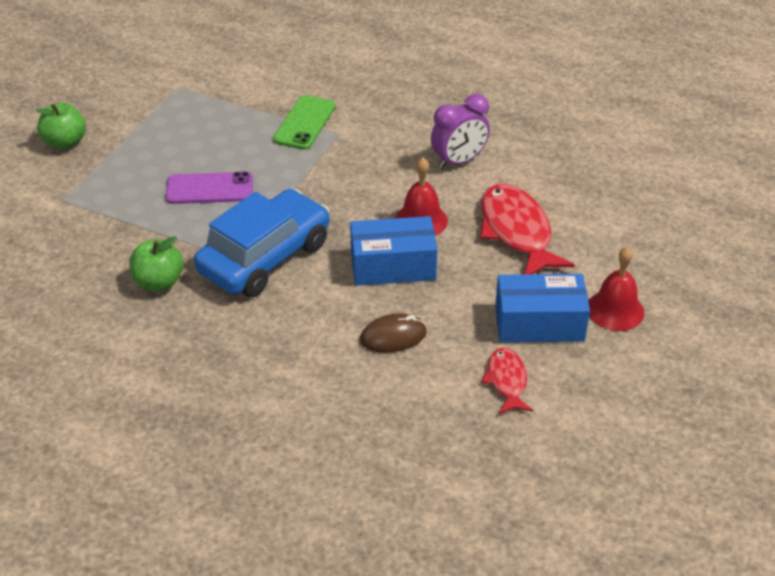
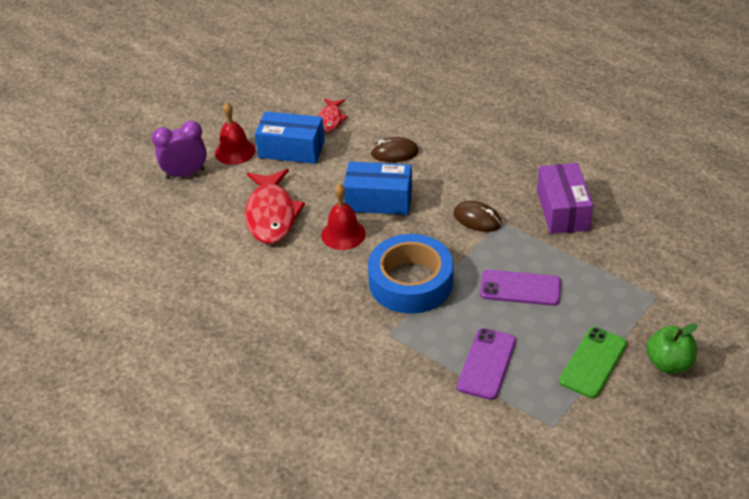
camera: 165 degrees left, 0 degrees up
(159, 282) = (562, 210): green apple -> purple box
(239, 122) = (487, 364): none -> purple phone
(265, 257) = (477, 219): blue car -> brown mouse
(304, 123) = (420, 352): green phone -> green phone (593, 362)
(329, 180) = (410, 282): none -> blue tape
(459, 161) = (287, 286): purple clock -> purple clock (185, 174)

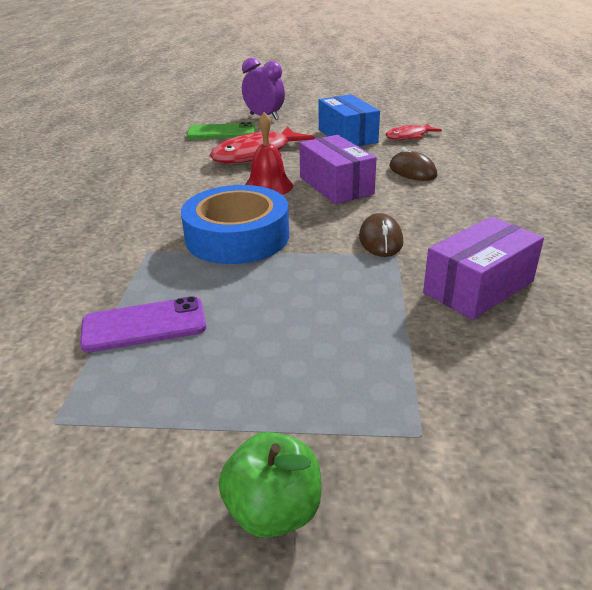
camera: 55 degrees right, 10 degrees down
(235, 151) = (313, 121): red bell -> none
(378, 200) = (336, 185): blue box -> purple box
(520, 288) = (299, 304): purple phone -> none
(593, 362) = (210, 416): green phone -> green phone (221, 132)

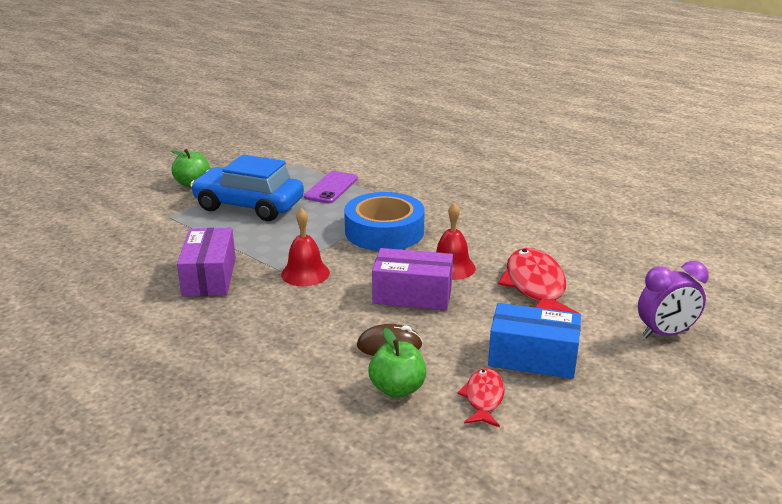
camera: 125 degrees right, 5 degrees down
(221, 132) = (628, 290): green phone -> none
(284, 368) = (249, 206): none -> blue car
(380, 240) = (305, 273): brown mouse -> red bell
(447, 155) = (397, 389): none -> green apple

